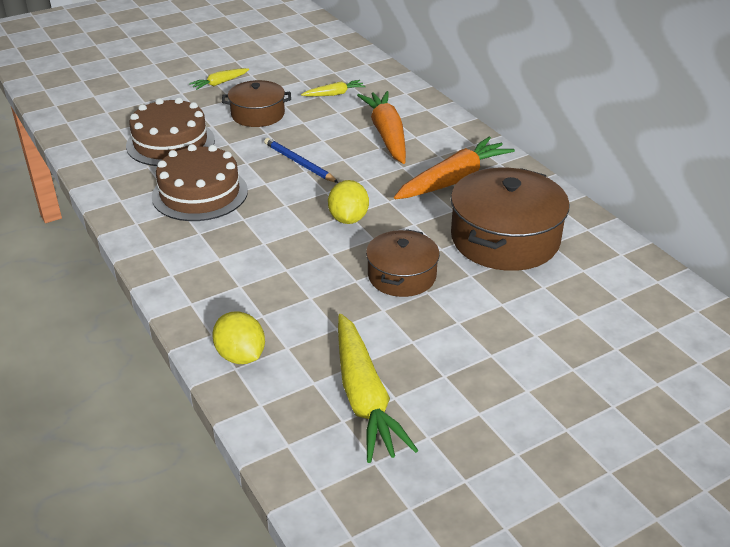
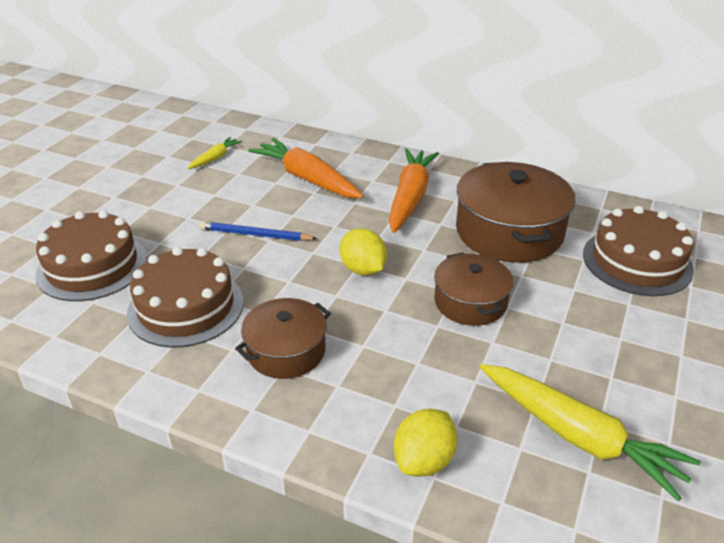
camera: 35 degrees left, 0 degrees up
(220, 83) = (82, 185): yellow carrot -> none
(240, 356) = (424, 460): yellow lemon -> yellow lemon turned 75 degrees counterclockwise
(258, 114) = (159, 203): brown pot -> brown pot (286, 351)
(591, 308) = (637, 261): none -> brown cake

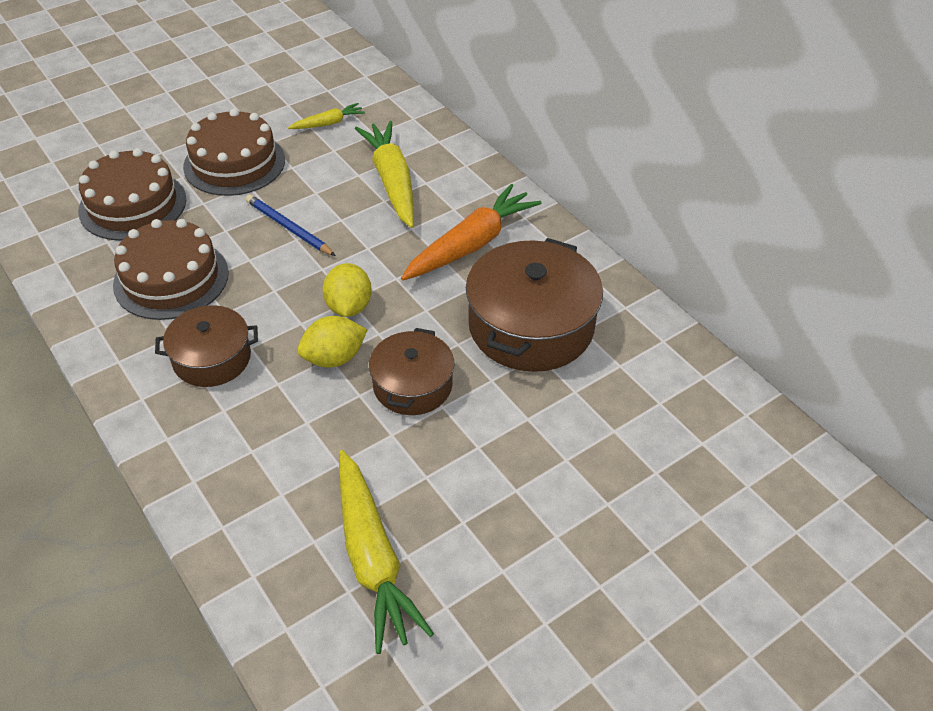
camera: 30 degrees right, 10 degrees up
(307, 179) = (392, 182): orange carrot -> yellow carrot
(424, 460) = (228, 509): yellow lemon -> yellow lemon (334, 358)
(637, 261) = (629, 419): brown cake -> brown cake (234, 163)

